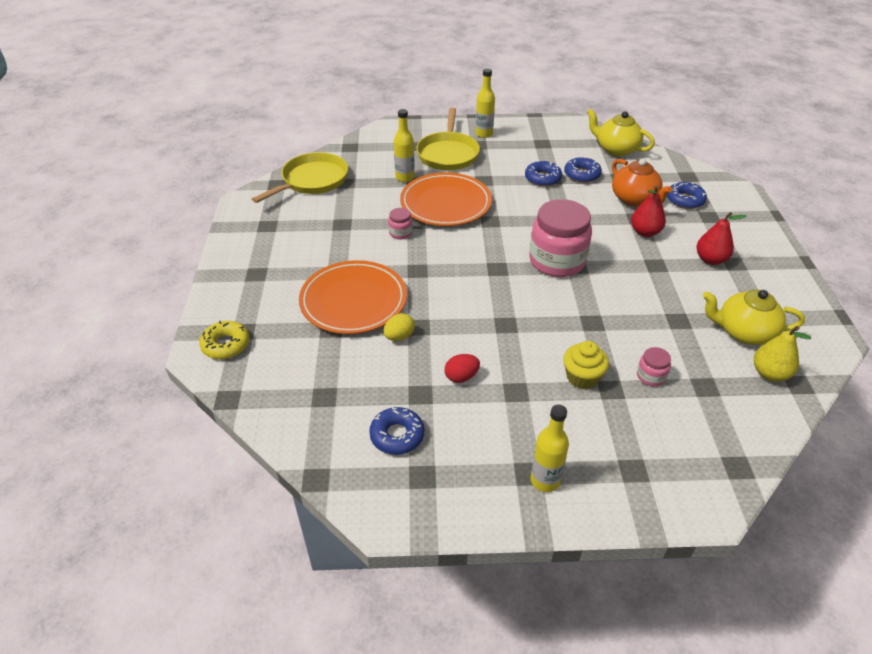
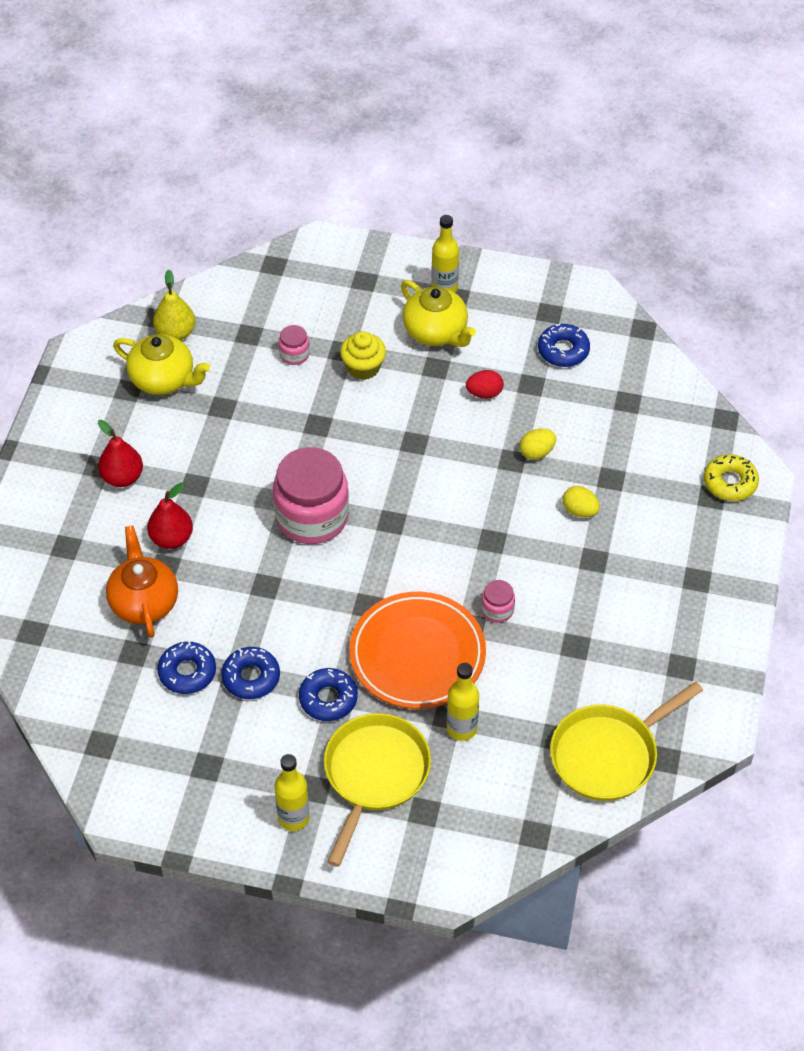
camera: 165 degrees left, 10 degrees up
(353, 301) = (579, 511): orange plate -> yellow egg
(616, 149) = (96, 721): yellow teapot -> yellow teapot (436, 332)
(685, 200) = (75, 584): blue donut -> blue donut (328, 699)

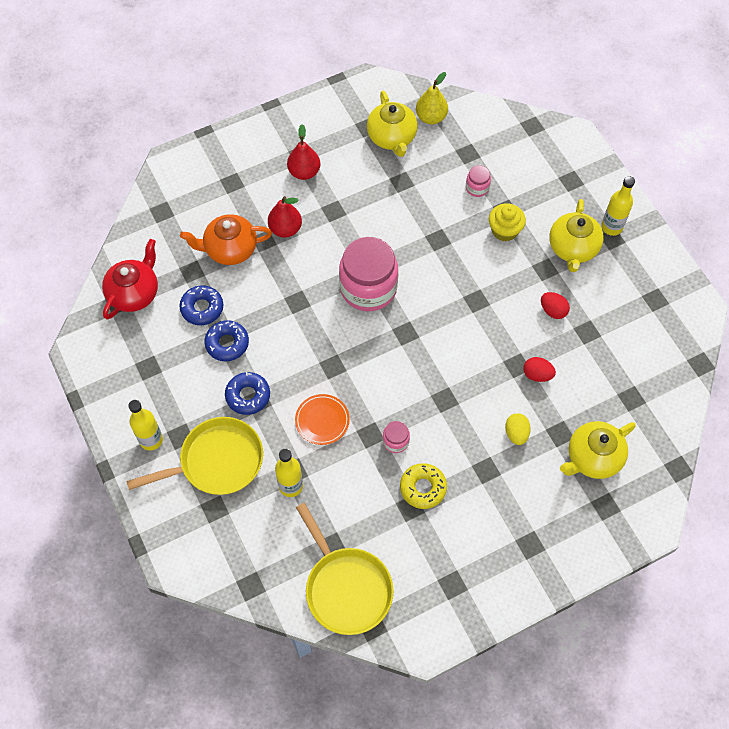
camera: 50 degrees right, 10 degrees up
(105, 721) = (134, 293): none -> red teapot
(144, 601) = (230, 249): orange teapot -> orange teapot turned 135 degrees counterclockwise
(417, 654) = (322, 420): orange plate -> orange plate, size x0.51
(537, 452) = (537, 374): yellow egg -> red egg
(563, 350) = (633, 330): blue donut -> none
(608, 754) = (346, 588): yellow pan -> yellow pan turned 135 degrees counterclockwise
(657, 472) = (592, 458): none -> yellow teapot
(730, 482) = (629, 509): yellow donut -> yellow donut (423, 488)

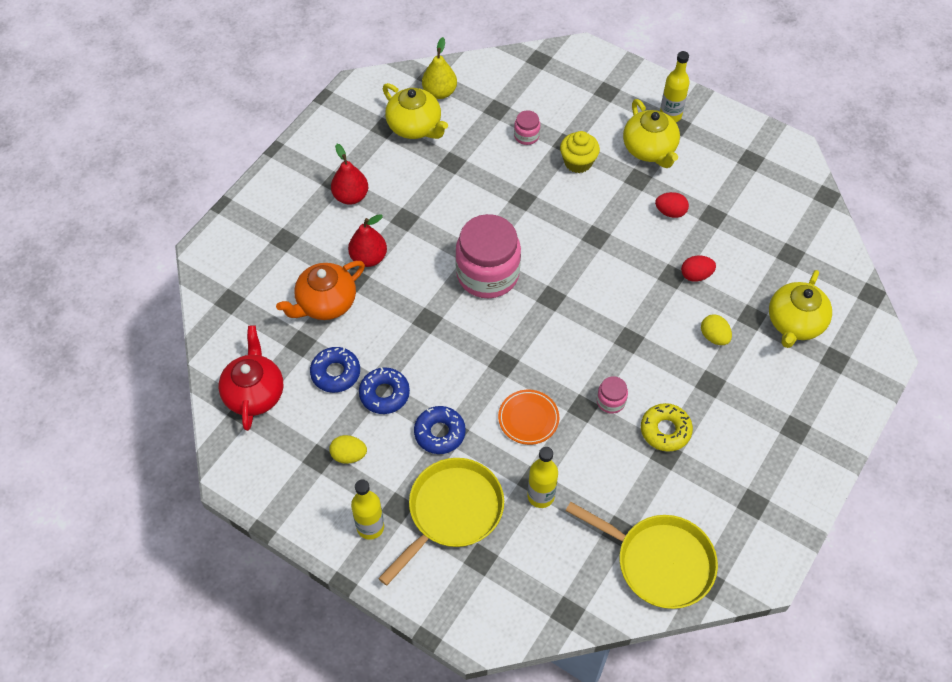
camera: 30 degrees left, 5 degrees down
(171, 377) = (349, 455): none -> yellow egg

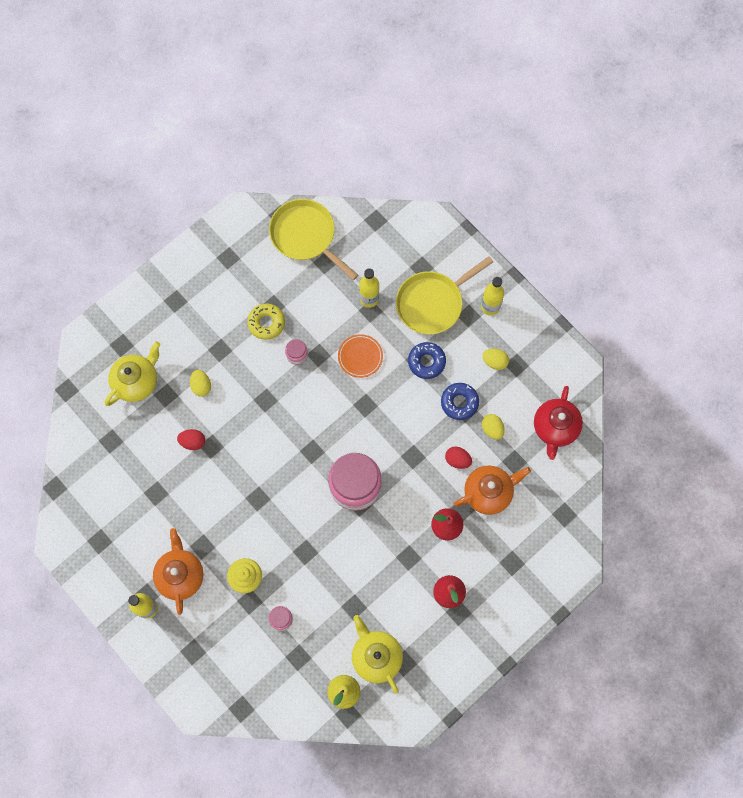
camera: 165 degrees left, 15 degrees up
(335, 373) = (492, 429): blue donut -> yellow egg
(649, 149) = (180, 575): yellow teapot -> orange teapot
(670, 212) = (189, 506): red egg -> red egg (457, 460)

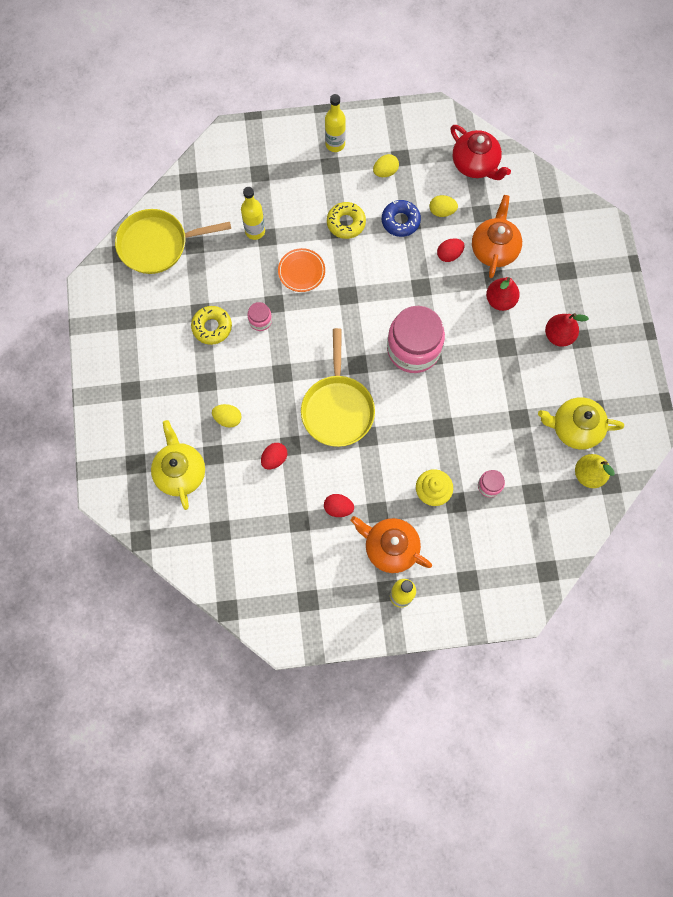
camera: 55 degrees left, 0 degrees up
(186, 515) = (338, 508): none -> red egg
(426, 362) = (346, 223): blue donut -> yellow donut
(432, 303) = (297, 185): yellow pan -> yellow pan (337, 408)

